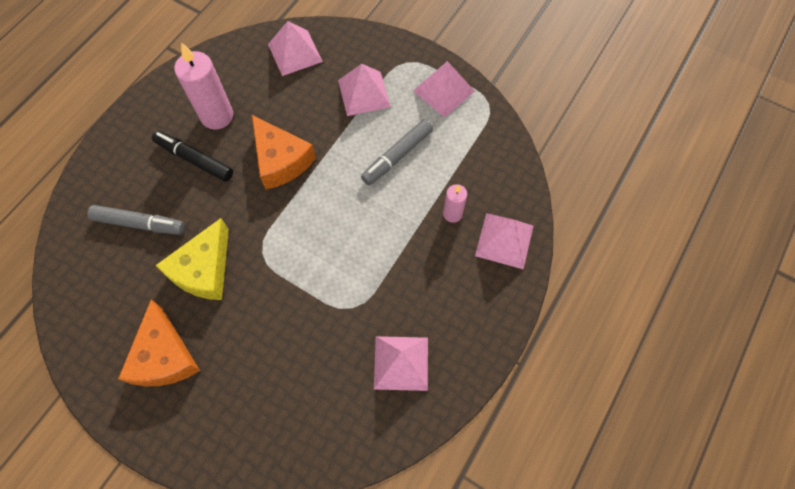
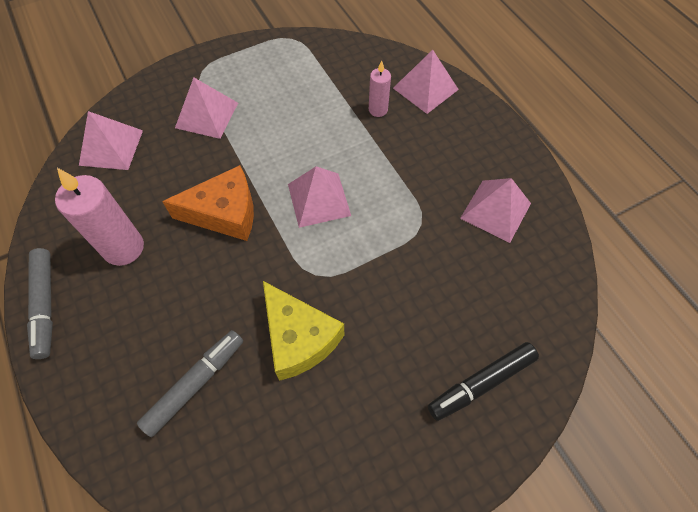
camera: 60 degrees left, 5 degrees down
(164, 356) = (375, 422): orange cheese -> none
(194, 159) = (159, 292): black marker -> black marker (481, 383)
(397, 156) = (292, 121): grey marker -> grey marker (45, 305)
(443, 91) = (254, 60): pink pyramid -> pink pyramid (319, 199)

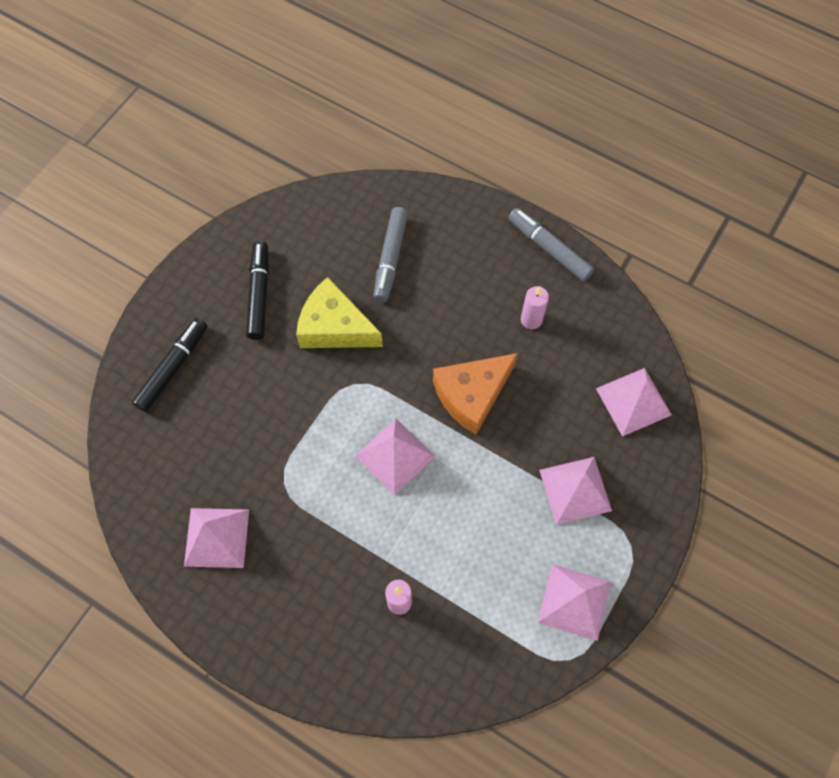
camera: 150 degrees right, 5 degrees up
(124, 248) = (531, 320): pink candle -> pink candle, size x0.55
(353, 420) = (259, 294): none -> black marker
(425, 88) = (361, 668): pink pyramid -> pink pyramid (574, 601)

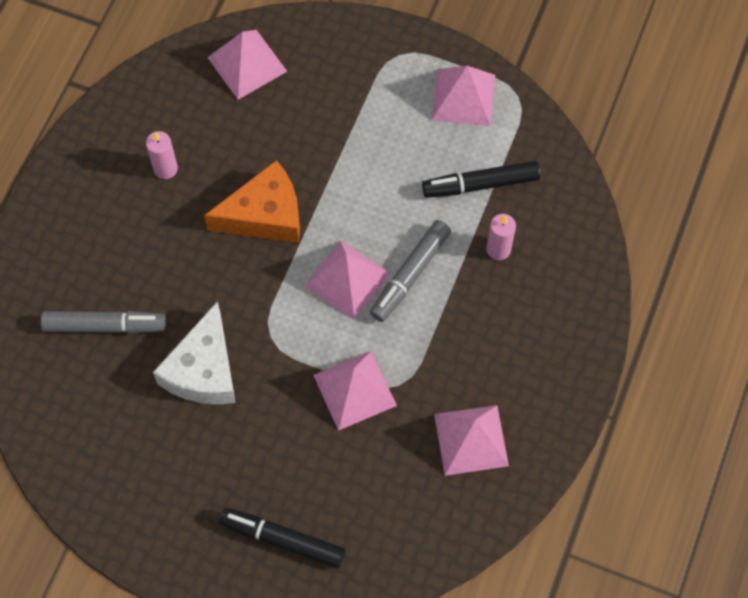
camera: 100 degrees left, 0 degrees up
(259, 294) = (171, 464): black marker -> black marker (480, 184)
(335, 327) = (203, 370): yellow cheese -> white cheese
(472, 395) = (265, 215): orange cheese -> orange cheese turned 60 degrees counterclockwise
(549, 249) = (72, 161): grey marker -> grey marker (410, 275)
(575, 490) = (352, 107): pink pyramid -> pink pyramid (354, 390)

